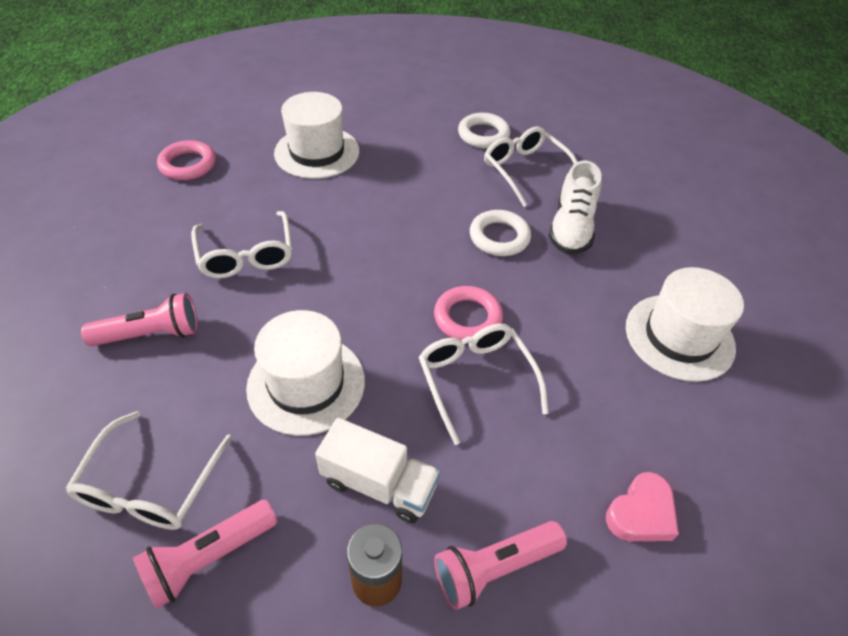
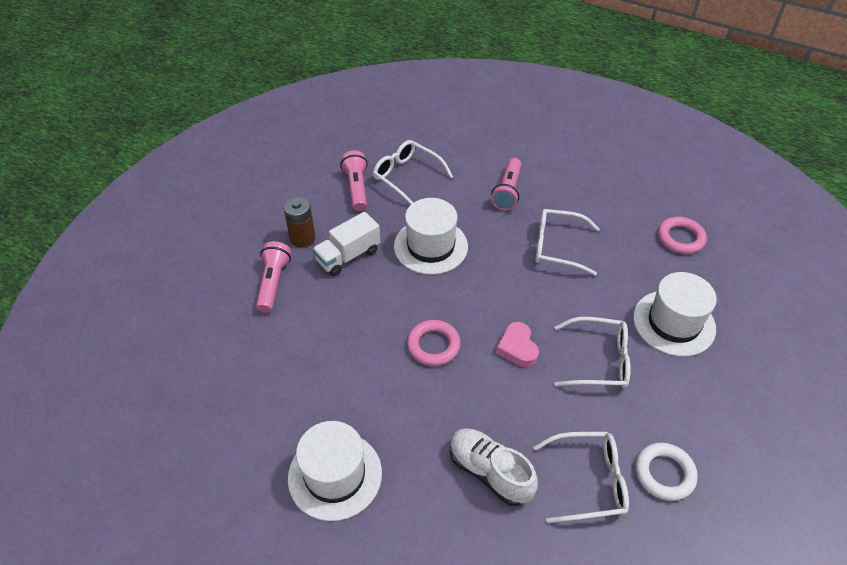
camera: 120 degrees right, 0 degrees up
(476, 379) = (382, 326): white glasses -> white glasses (599, 360)
(499, 237) = (505, 408): white ring -> none
(641, 513) = (246, 361): pink heart -> pink heart (517, 348)

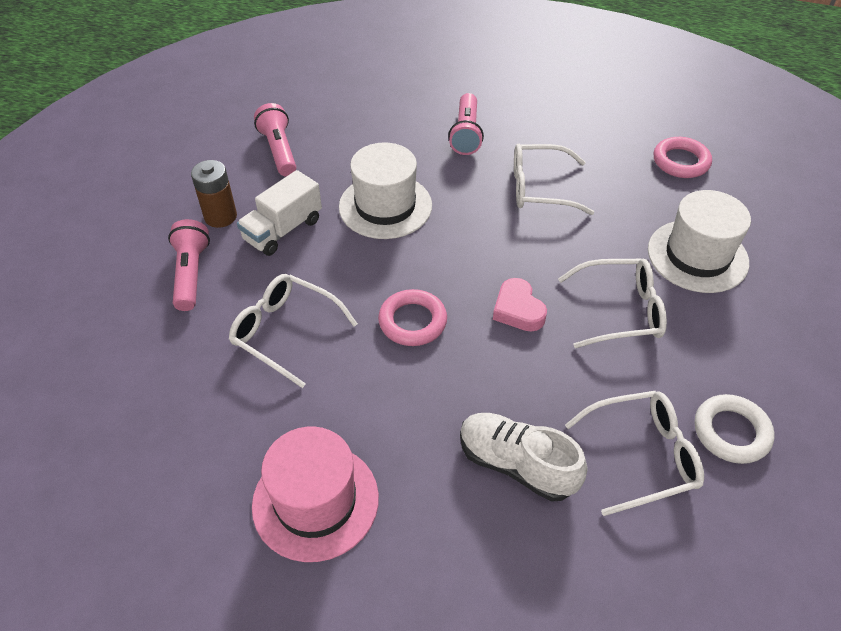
camera: 10 degrees left, 0 degrees up
(335, 475) = (315, 501): white hat -> pink hat
(407, 176) = (340, 130): white glasses -> white glasses (285, 332)

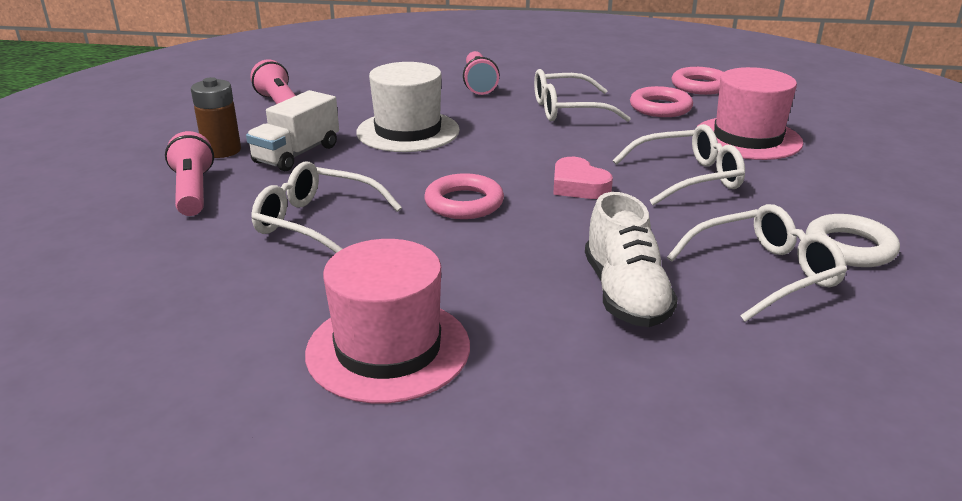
camera: 10 degrees left, 20 degrees down
(516, 464) = (625, 294): white shoe -> white shoe turned 120 degrees counterclockwise
(629, 194) = (660, 107): none -> pink ring
(697, 256) = (747, 138): white hat -> pink hat

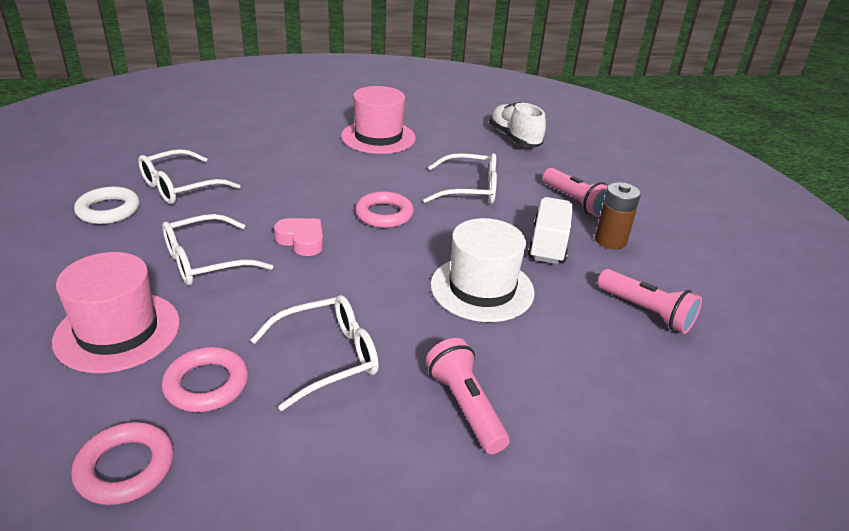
camera: 160 degrees right, 5 degrees up
(625, 294) = (267, 168): white shoe -> white shoe (514, 138)

